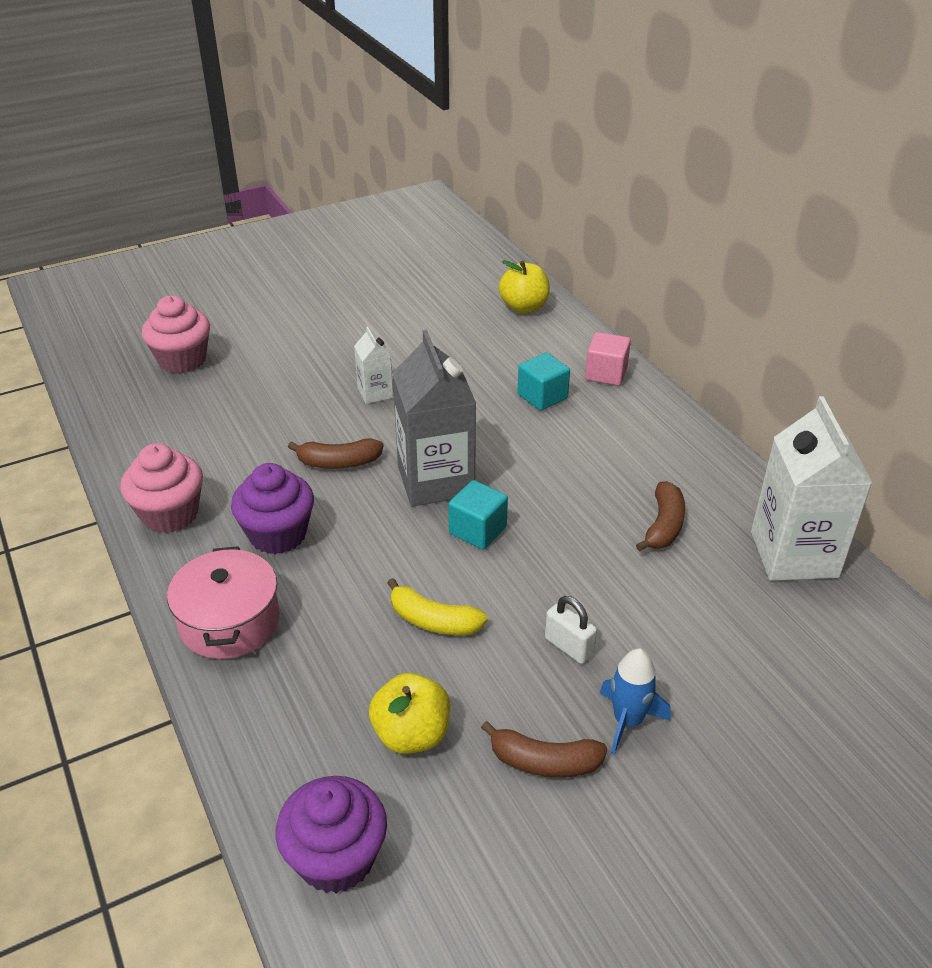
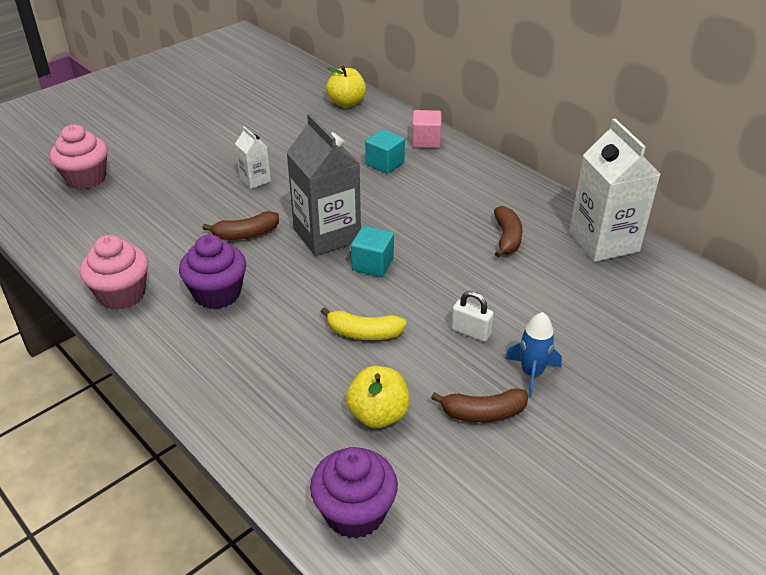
camera: 15 degrees left, 0 degrees up
(229, 622) = (203, 364): pink pot -> none

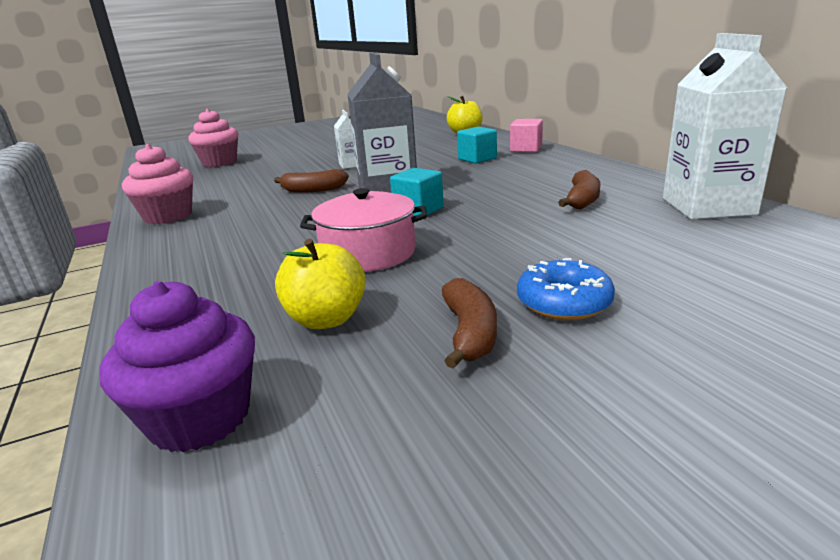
camera: 20 degrees right, 15 degrees down
(217, 294) = (249, 220): purple cupcake -> none
(363, 333) = (368, 253): yellow banana -> pink pot
(470, 332) = (498, 261): white padlock -> none
(483, 413) = (470, 333): brown banana -> brown banana turned 105 degrees counterclockwise
(531, 373) = (564, 302): blue rocket -> blue donut

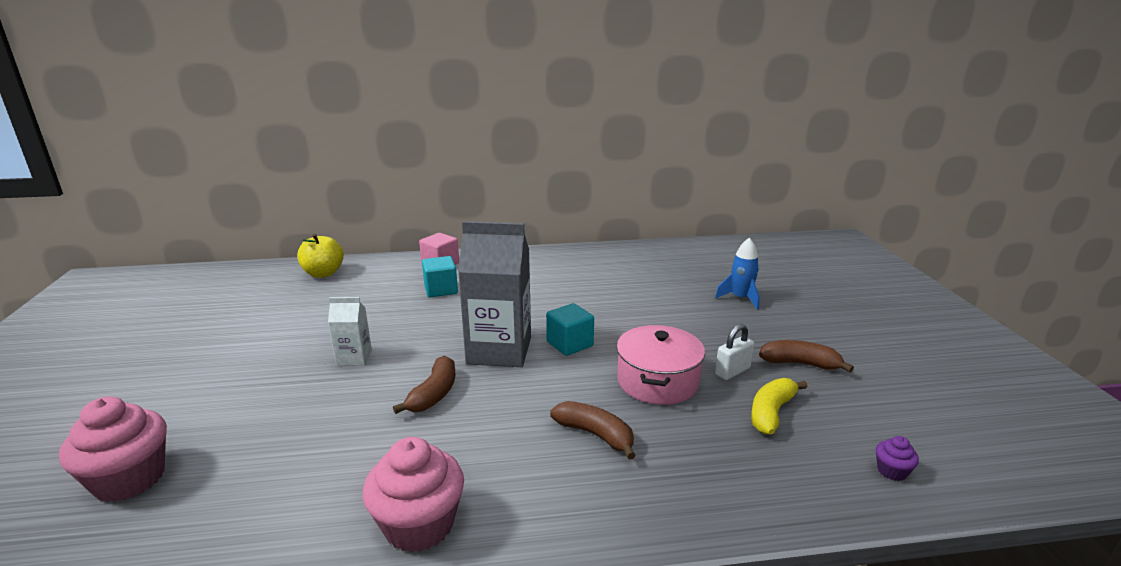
camera: 75 degrees left, 0 degrees up
(200, 418) = (892, 471): purple cupcake -> purple cupcake, size x0.45
(326, 319) = (771, 413): yellow apple -> yellow banana
(414, 288) = (732, 371): none -> white padlock
(564, 302) = (769, 329): blue donut -> none
(582, 200) = (606, 281): brown banana -> brown banana (595, 435)
(646, 274) = (740, 298): none -> blue rocket
(708, 206) = (651, 254): white carton -> none

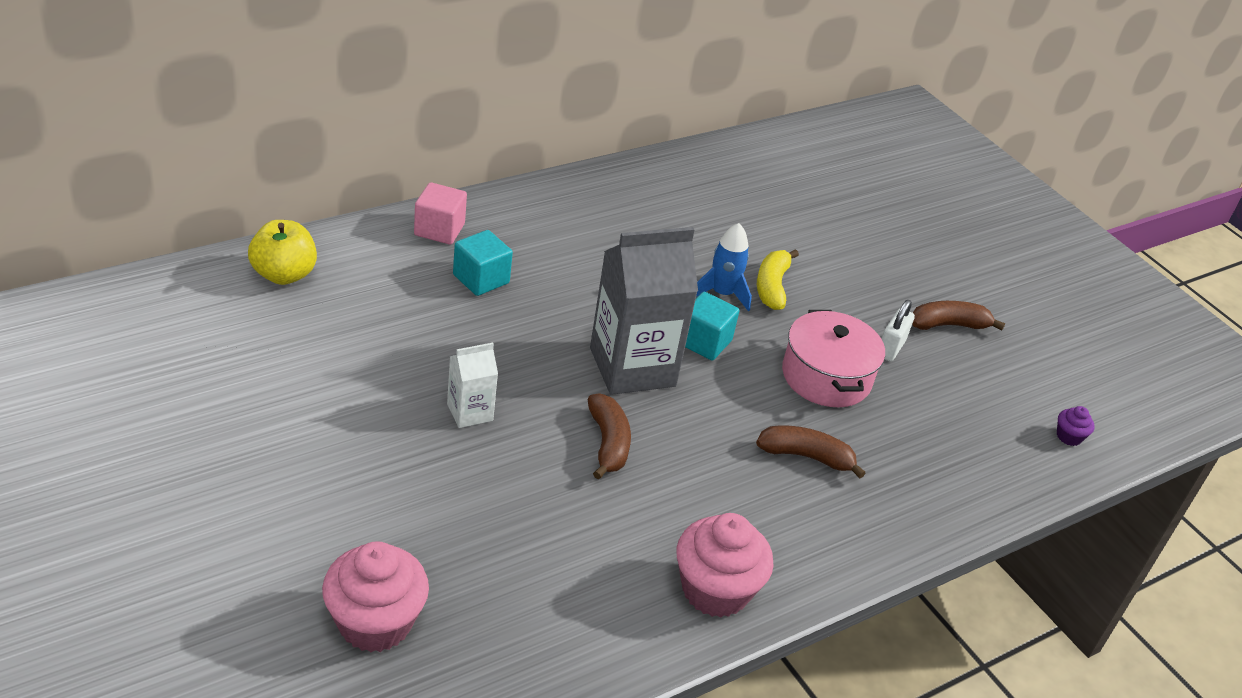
camera: 30 degrees left, 15 degrees up
(740, 298) = (847, 236): blue rocket -> blue rocket (722, 294)
(771, 413) = (949, 394): yellow banana -> yellow banana (772, 286)

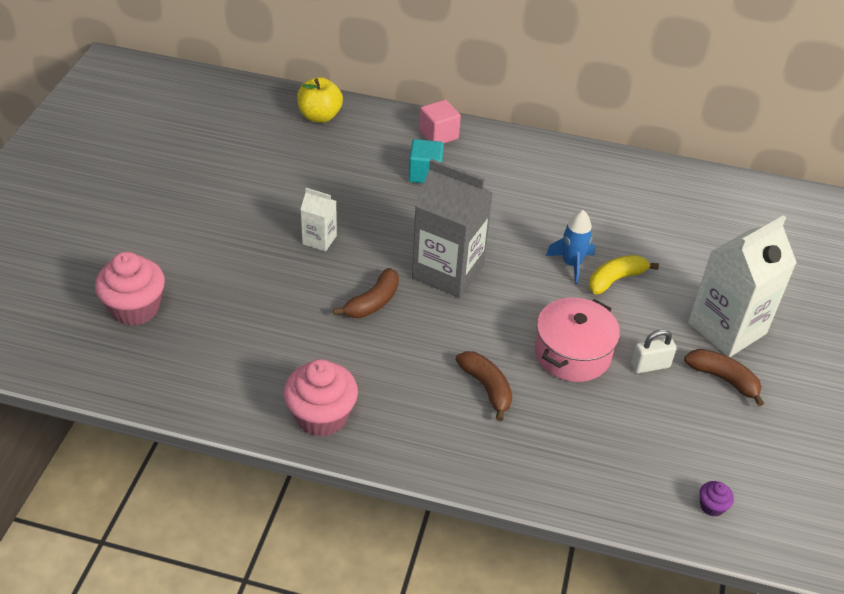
camera: 50 degrees right, 5 degrees up
(704, 342) = (516, 284): turquoise cube -> none
(898, 279) = (727, 328): none -> white carton

